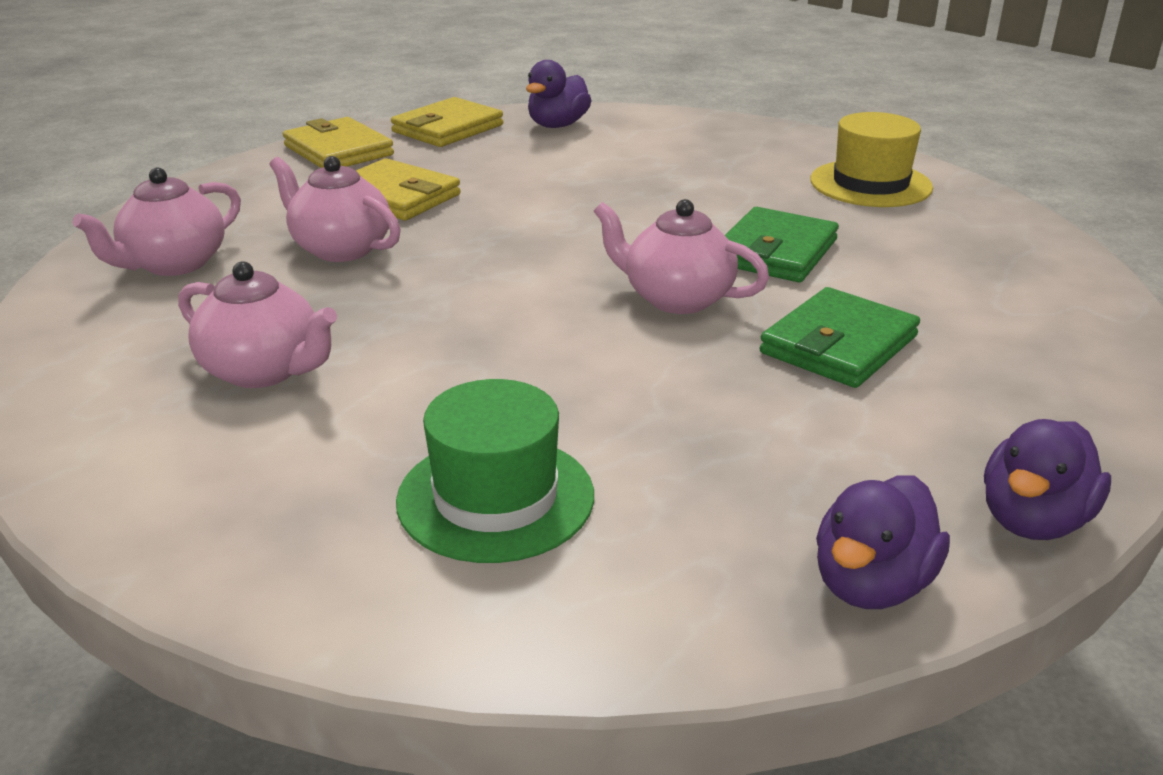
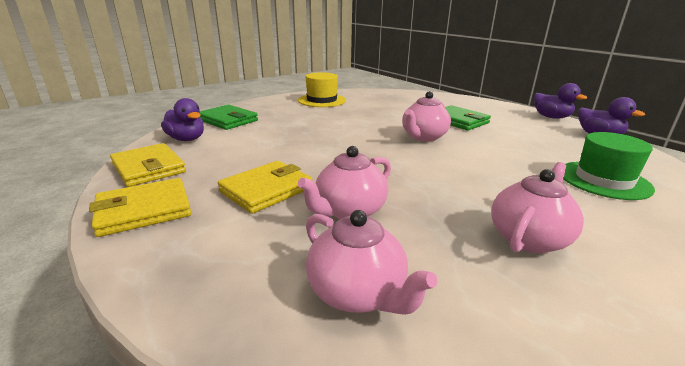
camera: 80 degrees left, 5 degrees down
(775, 252) = (381, 119): green wallet -> green wallet (227, 120)

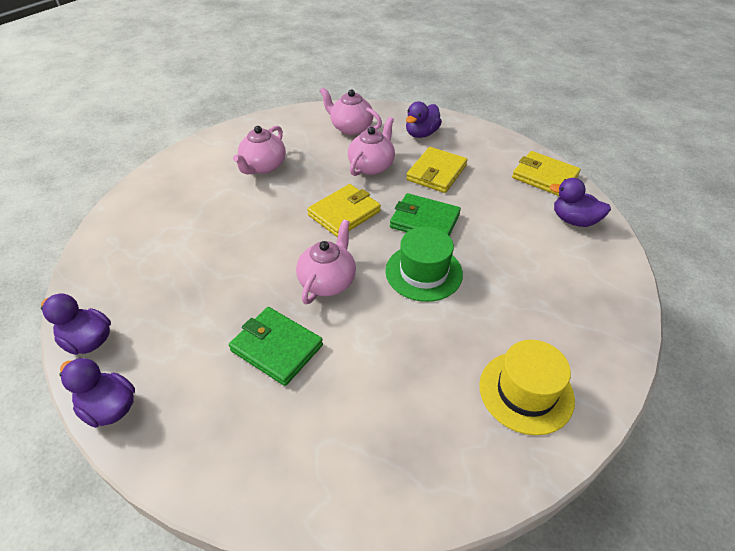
camera: 165 degrees right, 20 degrees up
(144, 210) = (492, 145): yellow wallet -> yellow wallet (344, 213)
(227, 120) = (586, 272): green wallet -> green wallet (424, 221)
(227, 250) = (421, 134): none -> purple duck
(603, 180) = (169, 234): green hat -> green hat (423, 272)

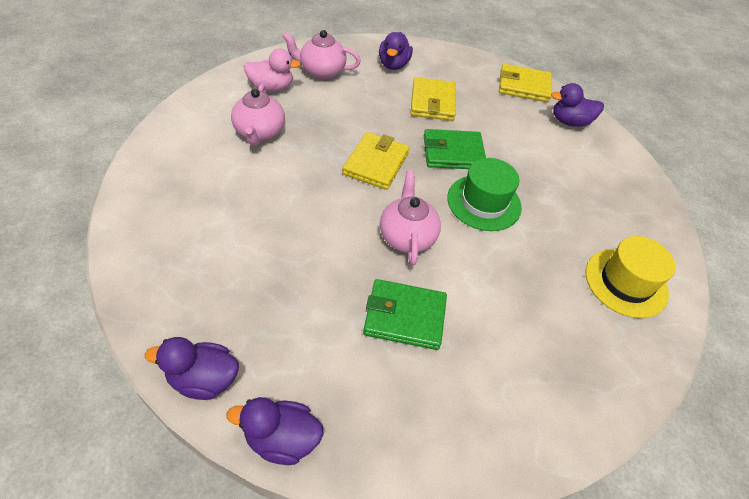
camera: 30 degrees left, 5 degrees up
(298, 133) = (271, 87): none -> pink duck
(371, 166) = (369, 108): pink teapot -> none

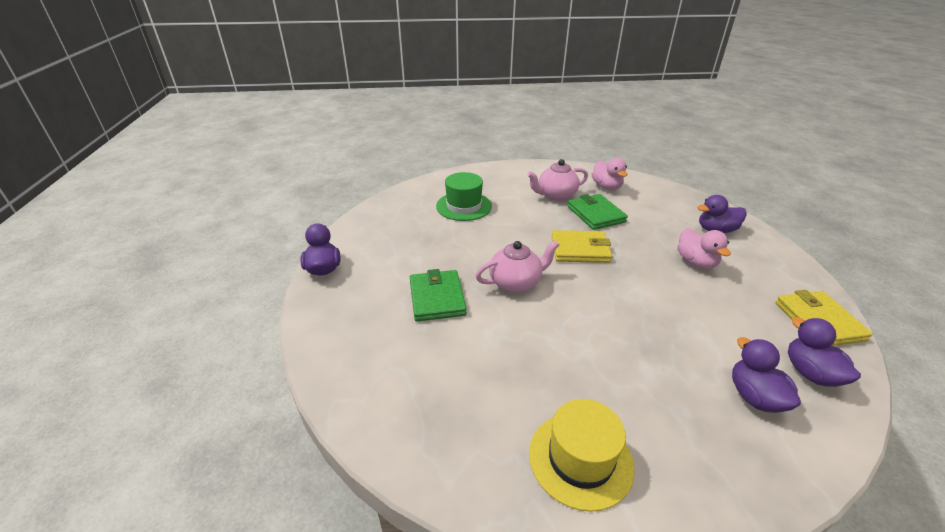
camera: 75 degrees right, 15 degrees down
(203, 379) = (353, 232): purple duck -> purple duck (754, 397)
(322, 71) = (654, 200): pink teapot -> none
(432, 102) = (696, 262): yellow wallet -> pink duck
(453, 153) = (641, 288): green wallet -> green wallet (596, 214)
(484, 202) = (596, 320): green hat -> green hat (464, 206)

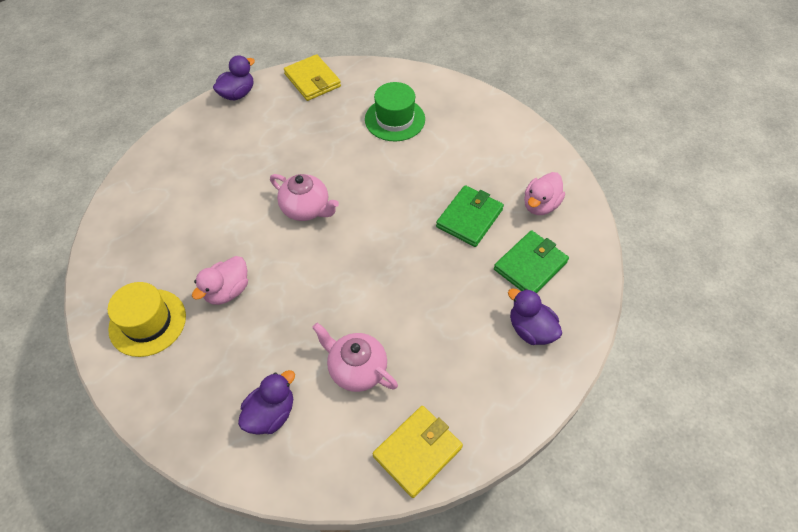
camera: 55 degrees right, 20 degrees up
(437, 298) = (251, 173): green wallet -> green wallet (530, 266)
(556, 195) = (479, 173): pink teapot -> pink teapot (357, 369)
(580, 249) = (392, 230): yellow wallet -> yellow wallet (312, 80)
(696, 262) = (445, 327): pink duck -> pink duck (227, 291)
(810, 373) = (329, 452): purple duck -> none

